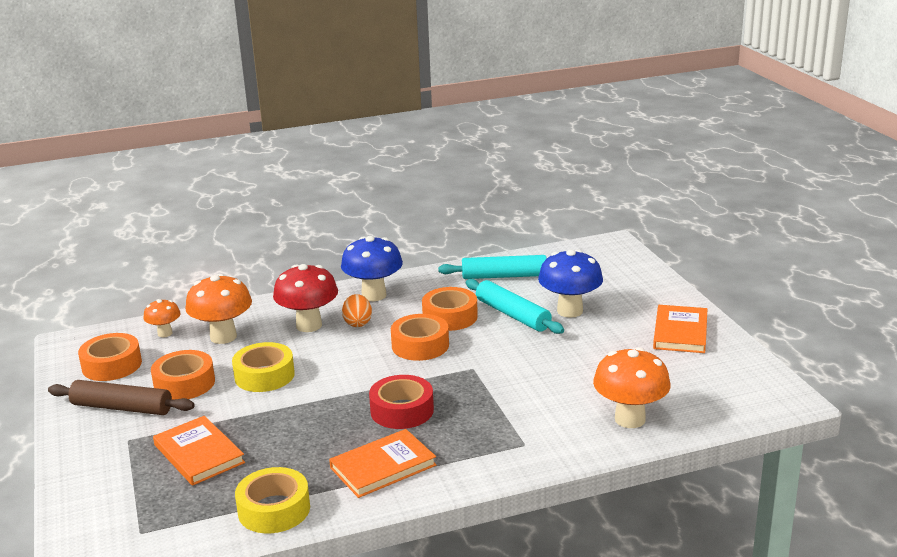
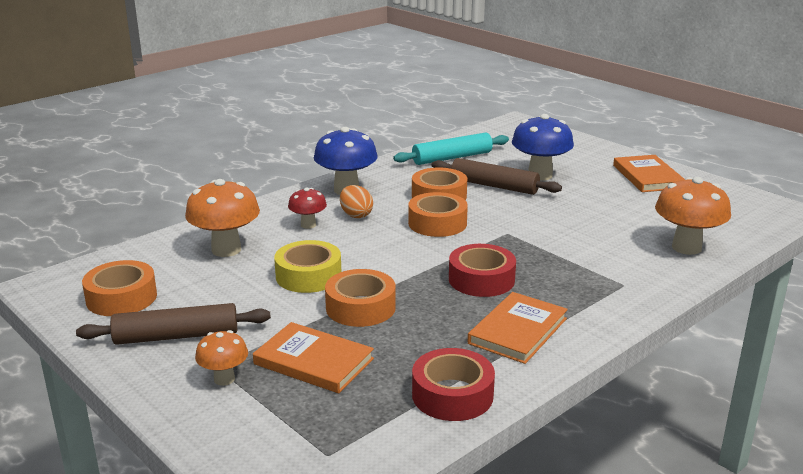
camera: 25 degrees left, 0 degrees up
(165, 333) = (155, 257): orange mushroom -> orange mushroom (224, 379)
(184, 383) = (227, 299): orange tape -> orange tape (360, 307)
(274, 509) = (452, 395): yellow tape -> red tape
(309, 325) = (308, 225): red mushroom -> red mushroom, size x0.56
(513, 315) = (494, 186): turquoise rolling pin -> brown rolling pin

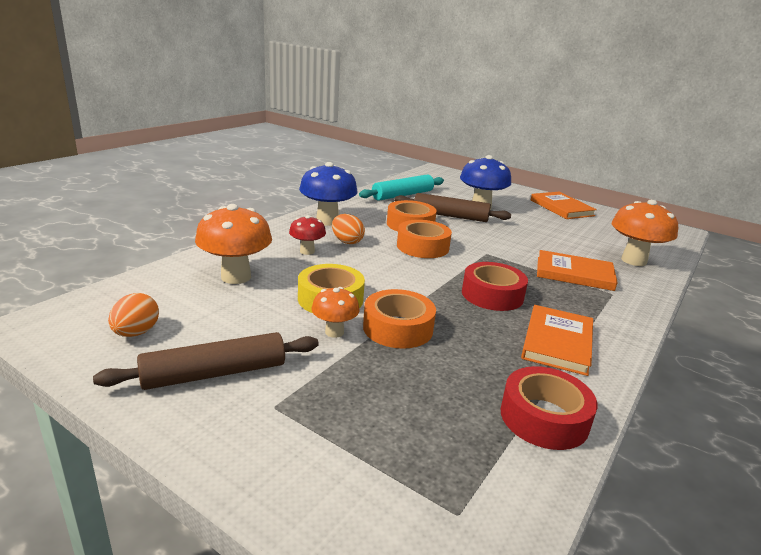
camera: 15 degrees left, 0 degrees up
(121, 298) = (136, 333): orange tape -> orange egg
(224, 379) = (290, 423): orange mushroom -> orange mushroom (334, 332)
(313, 361) = (381, 391): orange book -> orange book (574, 273)

